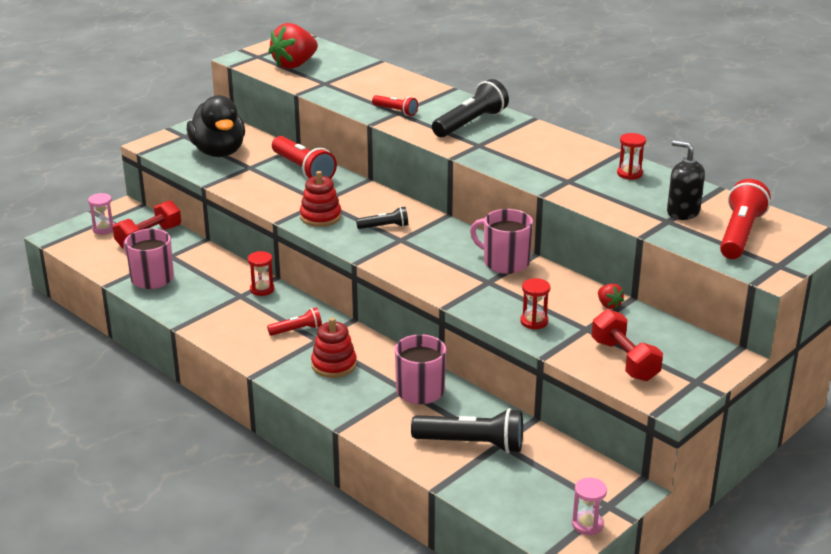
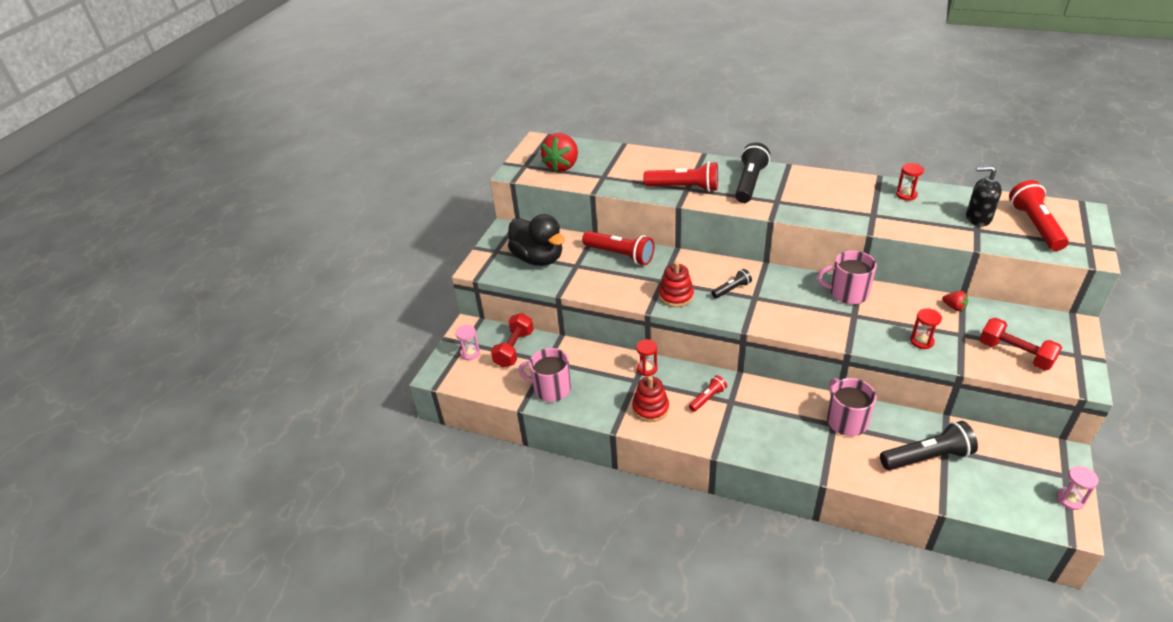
camera: 20 degrees left, 10 degrees up
(334, 365) = (764, 421): red stacking toy -> red stacking toy (650, 408)
(396, 111) = (684, 188): red flashlight -> red flashlight, size x1.83

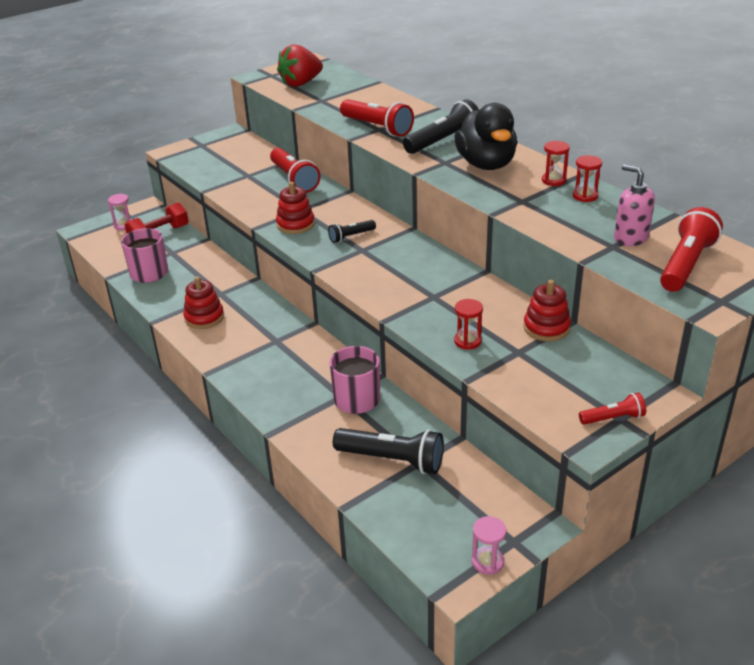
camera: 30 degrees right, 5 degrees down
(538, 258) = (226, 160): black duck -> black duck (486, 164)
(647, 369) = (241, 288): red hourglass -> red hourglass (553, 180)
(707, 398) = (260, 330): red flashlight -> red flashlight (613, 418)
(732, 289) = (351, 236): black flashlight -> black flashlight turned 150 degrees clockwise
(847, 293) = (454, 277): pink mug -> none
(954, 307) = (546, 328): red strawberry -> red stacking toy
(978, 218) = (630, 238): black soap dispenser -> pink soap dispenser
(1015, 354) = (549, 389): red dumbbell -> none

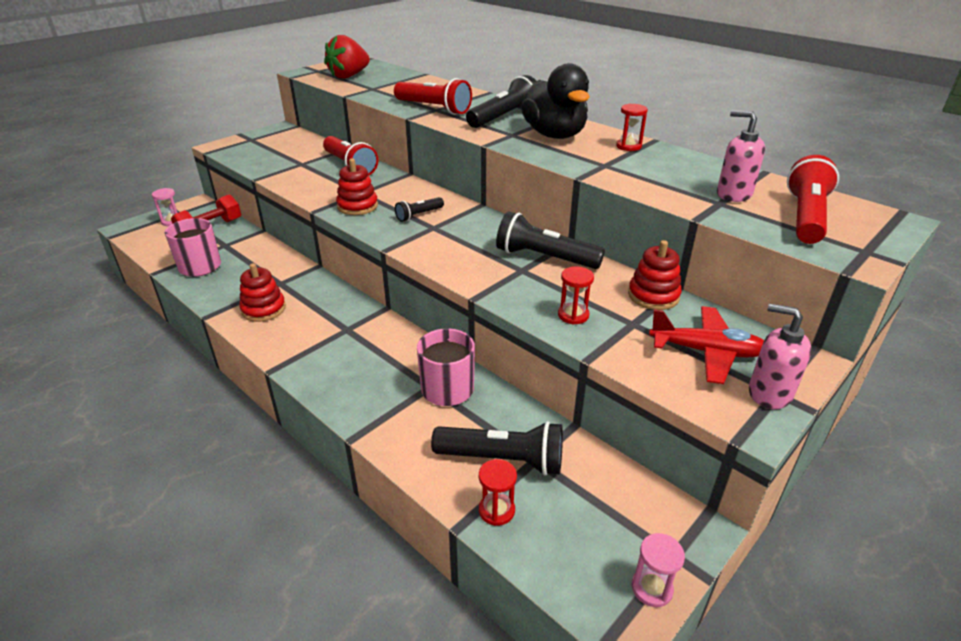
camera: 10 degrees left, 0 degrees up
(458, 286) = (544, 258): none -> black flashlight
(574, 380) = (706, 352): none -> red plane
(585, 196) = (666, 159): red hourglass -> red hourglass (496, 510)
(613, 418) = (769, 393): red flashlight -> pink soap dispenser

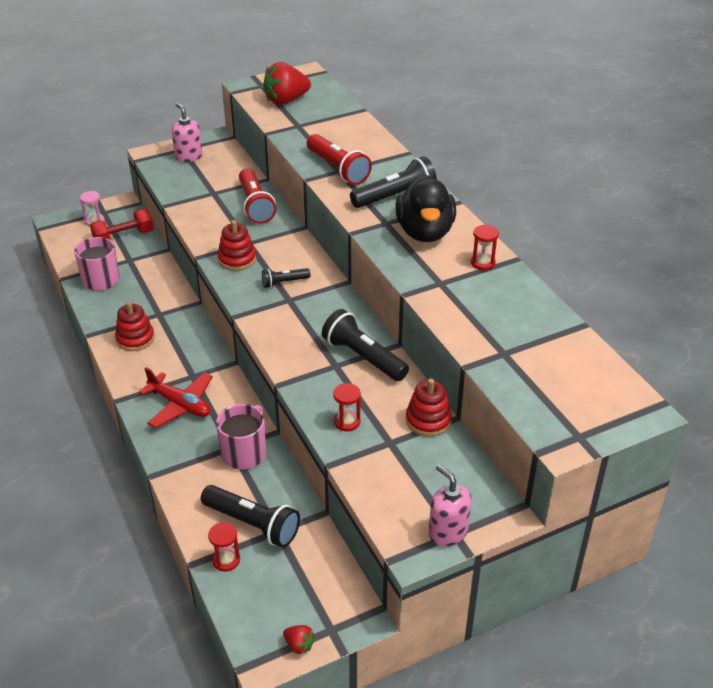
camera: 20 degrees right, 5 degrees up
(652, 588) = (299, 645): pink hourglass -> red strawberry
(706, 352) = (428, 484): red plane -> red plane (180, 405)
(733, 194) = (525, 346): pink soap dispenser -> pink soap dispenser (189, 156)
(805, 217) = (565, 387): red flashlight -> none

